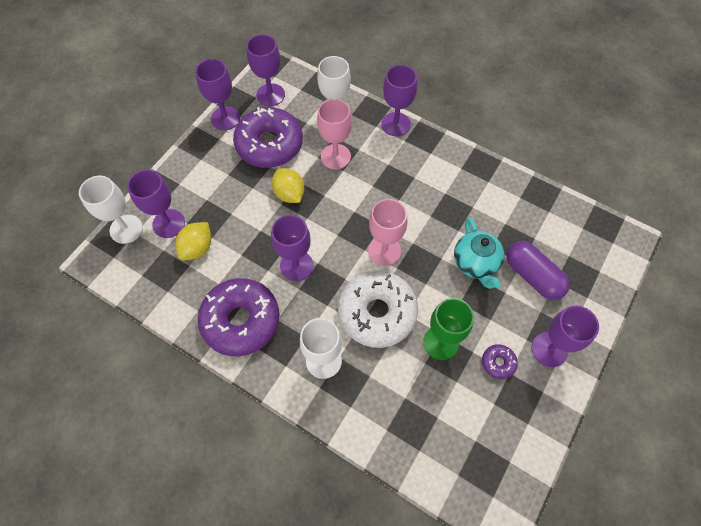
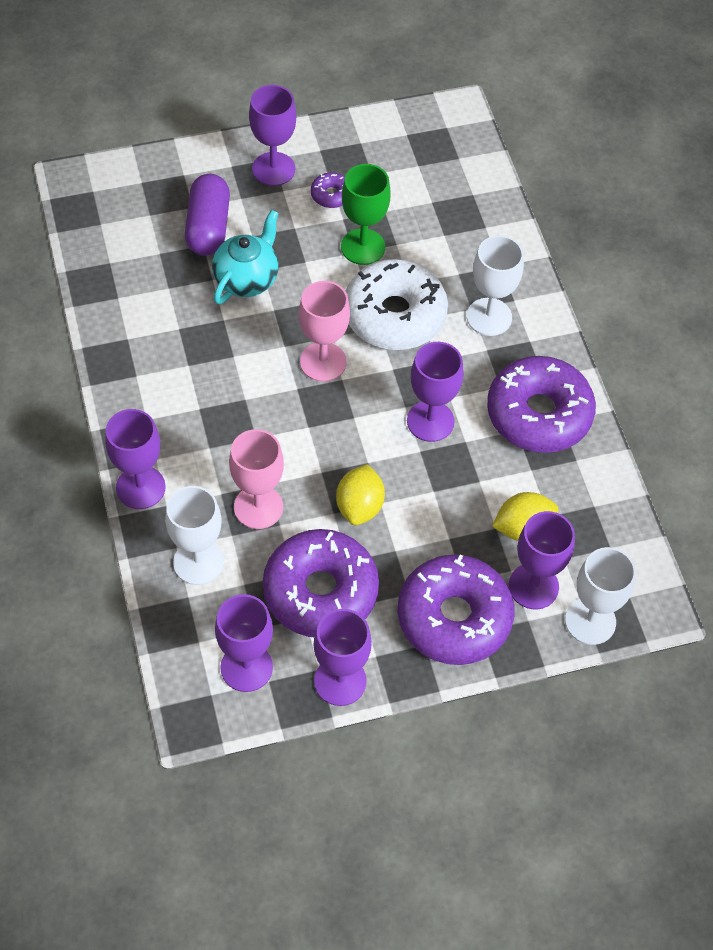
camera: 140 degrees left, 5 degrees down
(197, 180) = (454, 617): none -> purple donut

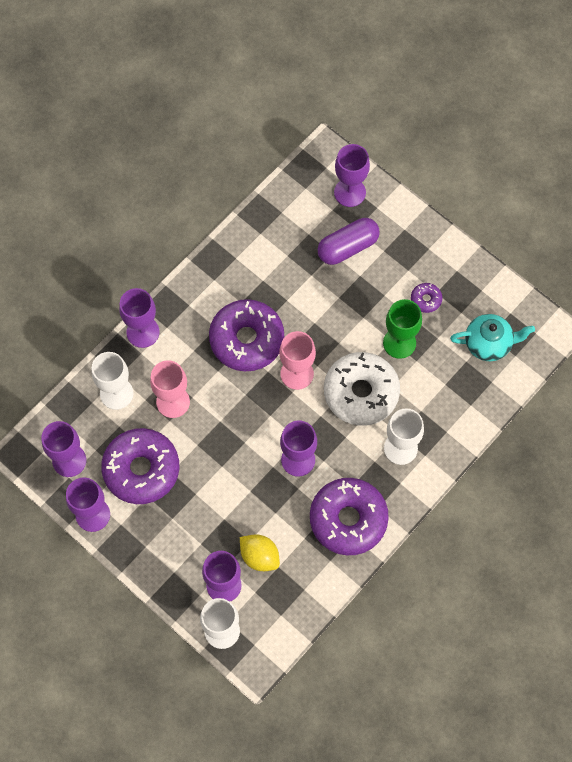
camera: 60 degrees right, 10 degrees up
(247, 279) = (325, 293): turquoise teapot -> turquoise teapot (488, 344)
(273, 169) = (420, 254): purple goblet -> purple goblet (349, 192)
(359, 506) = (211, 456): yellow lemon -> none
(454, 617) = (173, 552): purple donut -> purple donut (247, 339)

